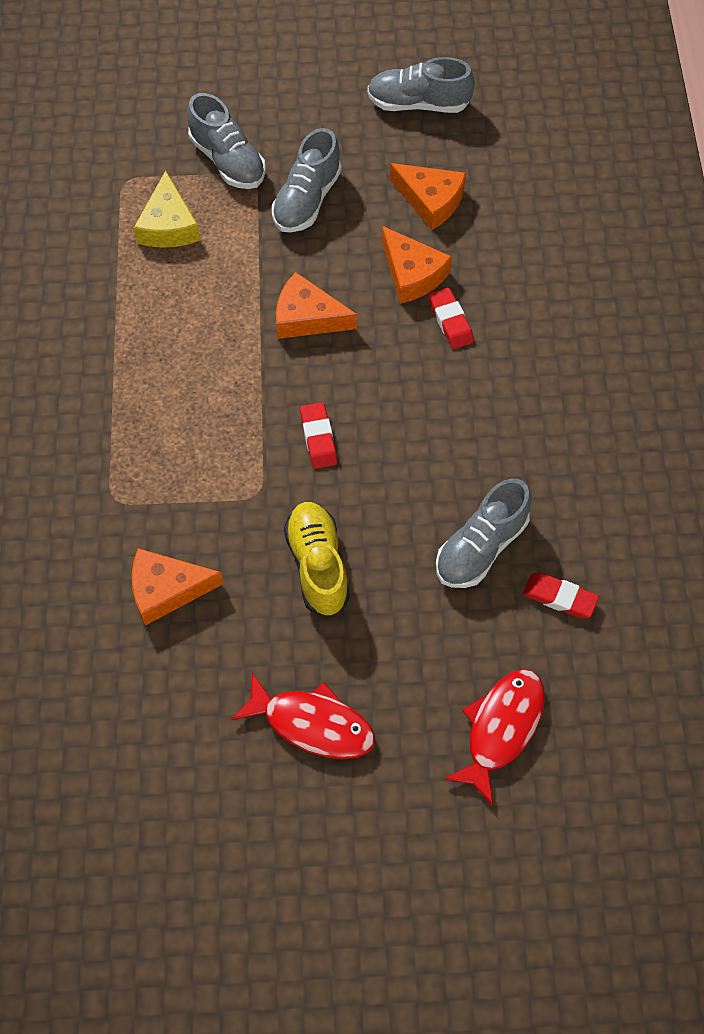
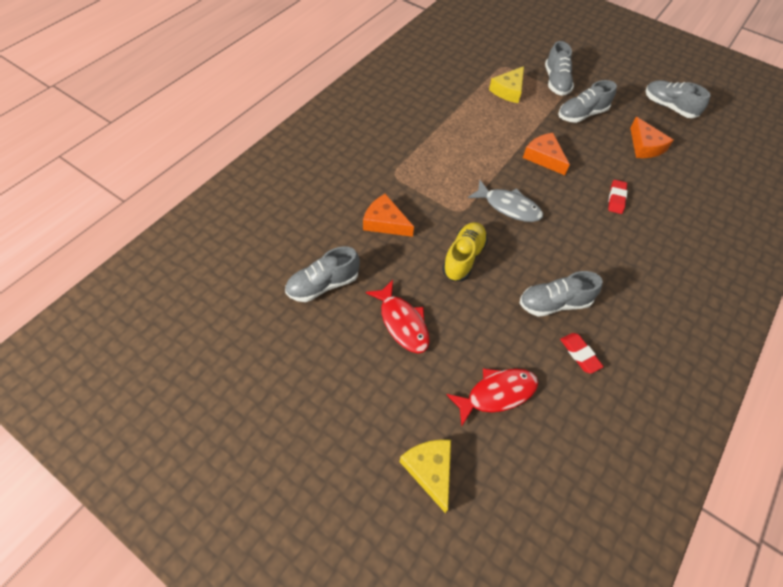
camera: 35 degrees right, 5 degrees down
(161, 751) = (323, 285): none -> grey shoe
(318, 438) = (509, 207): red eraser -> grey fish
(412, 274) = (611, 169): orange cheese -> none
(496, 889) = (430, 470): none -> yellow cheese

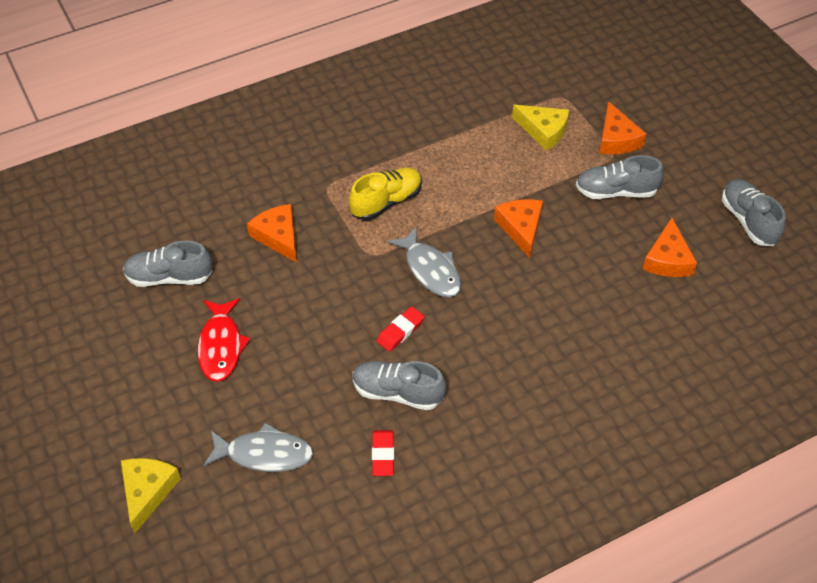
camera: 30 degrees right, 5 degrees down
(463, 258) = (335, 306): yellow shoe -> yellow shoe (386, 202)
(497, 394) = (264, 454): red fish -> grey fish
(508, 90) = (543, 131): yellow cheese -> yellow cheese turned 120 degrees counterclockwise
(556, 82) = (616, 139): grey shoe -> orange cheese
(616, 198) = (571, 308): red eraser -> red eraser (400, 331)

